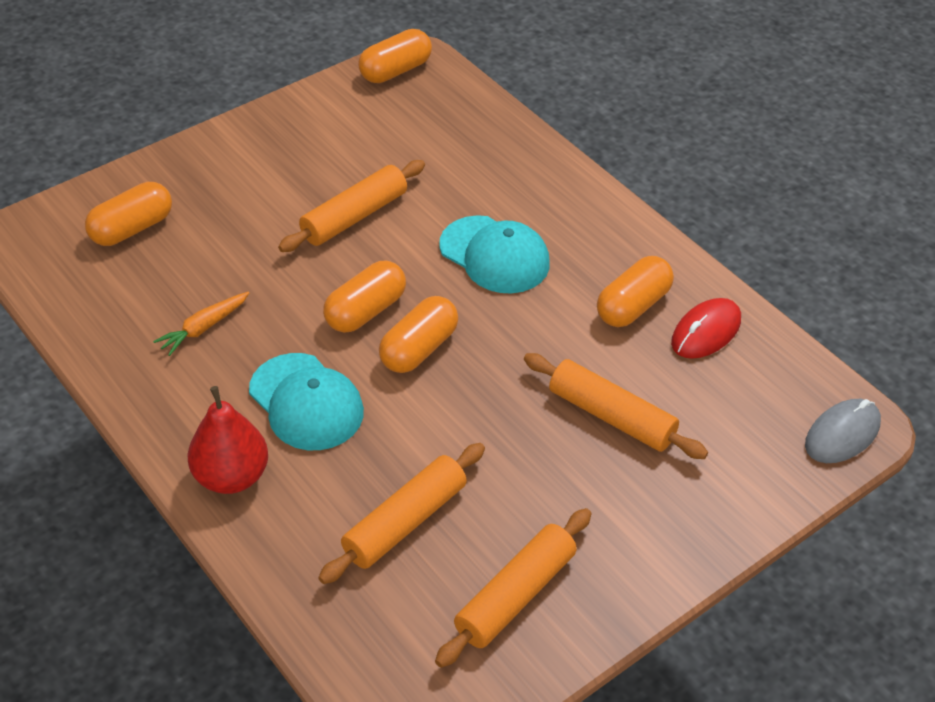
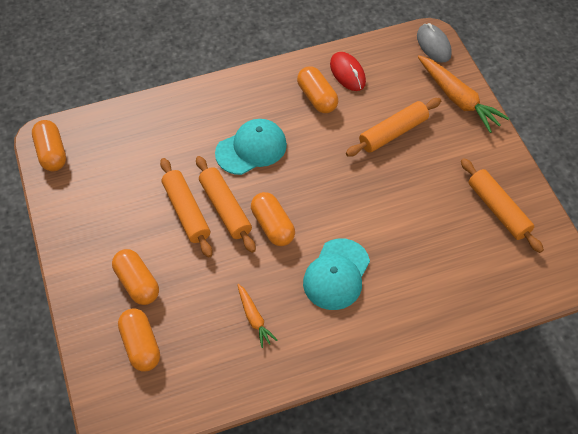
camera: 70 degrees left, 10 degrees up
(231, 476) = (382, 326): red pear -> none
(306, 402) = (336, 274): turquoise cap -> turquoise cap turned 135 degrees clockwise
(405, 522) = (438, 246): orange rolling pin -> orange rolling pin (225, 208)
(419, 349) = (313, 207): orange capsule -> orange capsule (137, 283)
(736, 493) = (458, 99): none -> orange carrot

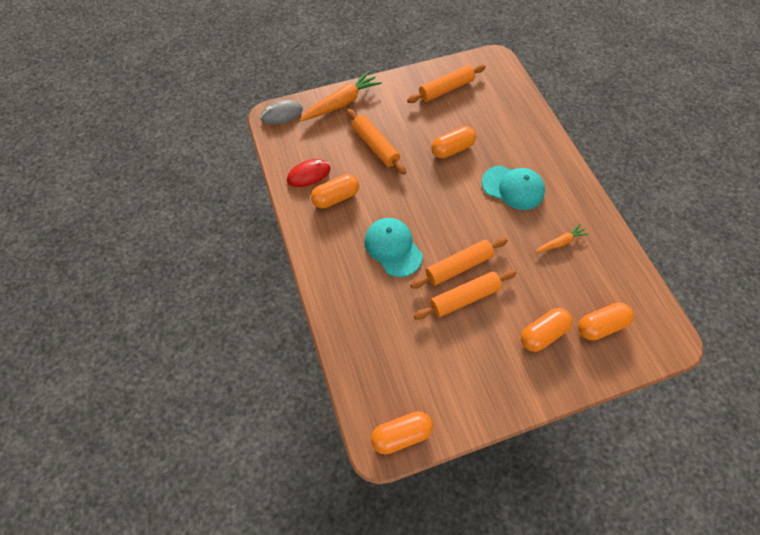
camera: 90 degrees left, 5 degrees up
(272, 226) = (473, 230): orange capsule -> orange capsule (452, 149)

